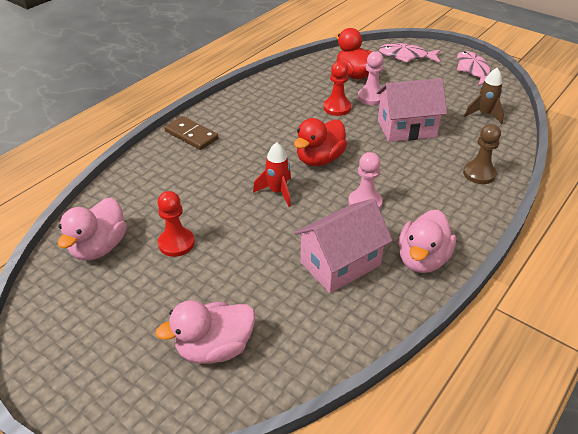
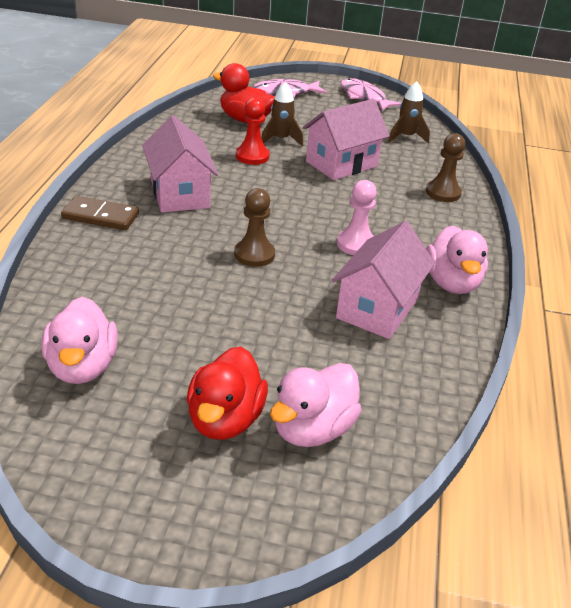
camera: 30 degrees left, 5 degrees down
(176, 243) = (179, 336): red pawn -> none
(259, 129) = (179, 194): none -> pink house
(277, 192) = (254, 254): red rocket -> brown pawn
(319, 159) = (274, 211): red duck -> red duck (225, 419)
(371, 97) = (280, 139): pink pawn -> brown rocket

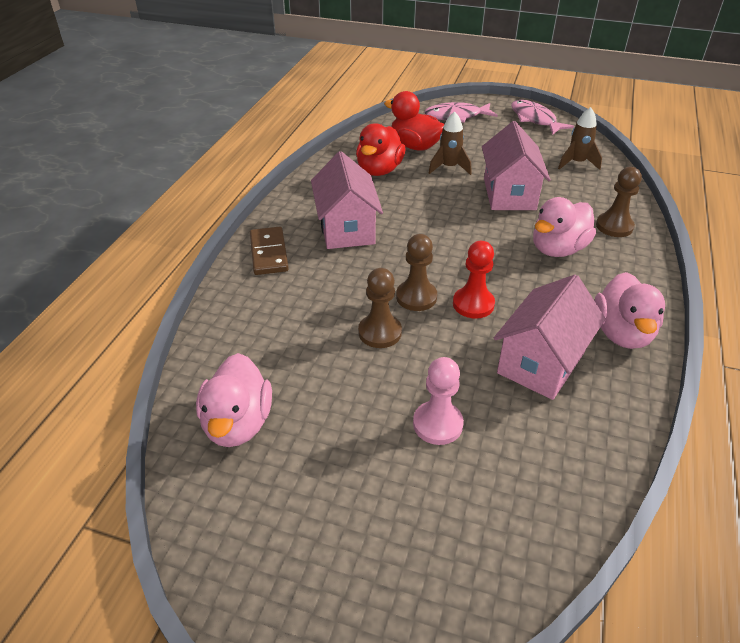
camera: 10 degrees right, 5 degrees up
(100, 216) = (269, 253): brown domino -> brown domino turned 60 degrees clockwise
(220, 285) = (380, 332): none -> brown pawn
(225, 419) = (376, 492): red duck -> red duck (379, 170)
(252, 156) = (420, 186): red pawn -> red pawn (473, 304)
(312, 429) = (467, 508): pink duck -> pink duck (558, 249)
(341, 164) = (509, 194): pink house -> pink house turned 60 degrees counterclockwise
(356, 244) = (521, 286): pink pawn -> pink pawn (437, 424)

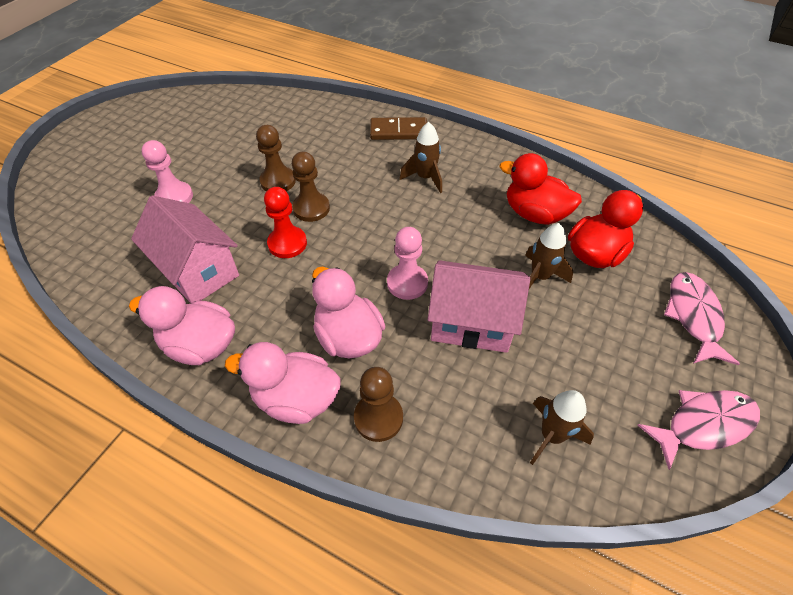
camera: 100 degrees right, 10 degrees up
(238, 423) = (227, 113): pink duck -> pink duck (296, 399)
(346, 228) = (425, 178): pink house -> brown rocket
(486, 226) = (407, 283): none -> pink pawn

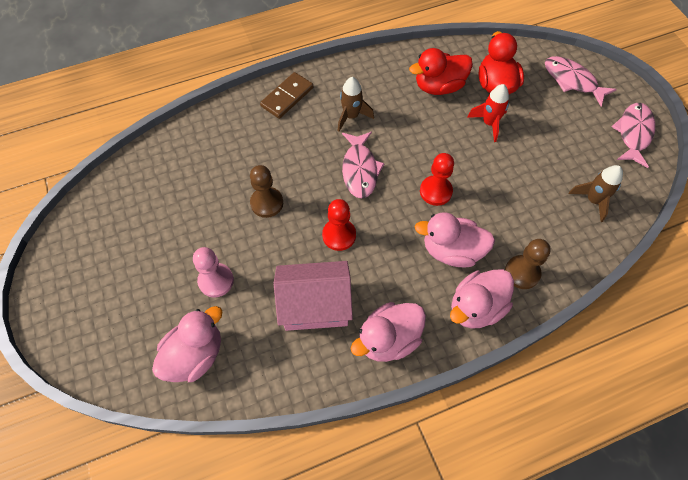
camera: 50 degrees left, 10 degrees up
(93, 226) = (195, 355): none -> pink duck
(311, 208) = (317, 200): brown pawn -> none
(373, 216) = (360, 170): none -> pink fish
(407, 283) = (435, 191): pink pawn -> red pawn
(471, 323) = (494, 181): pink house -> none
(539, 277) = (489, 123): brown rocket -> red rocket

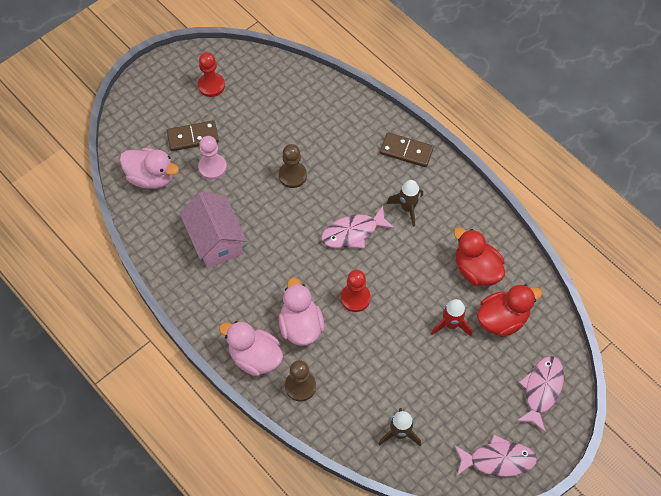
camera: 70 degrees right, 0 degrees up
(163, 290) = (193, 137): none -> brown domino
(339, 235) = (283, 237): red pawn -> red pawn (211, 85)
(388, 339) = (205, 300): pink duck -> none

